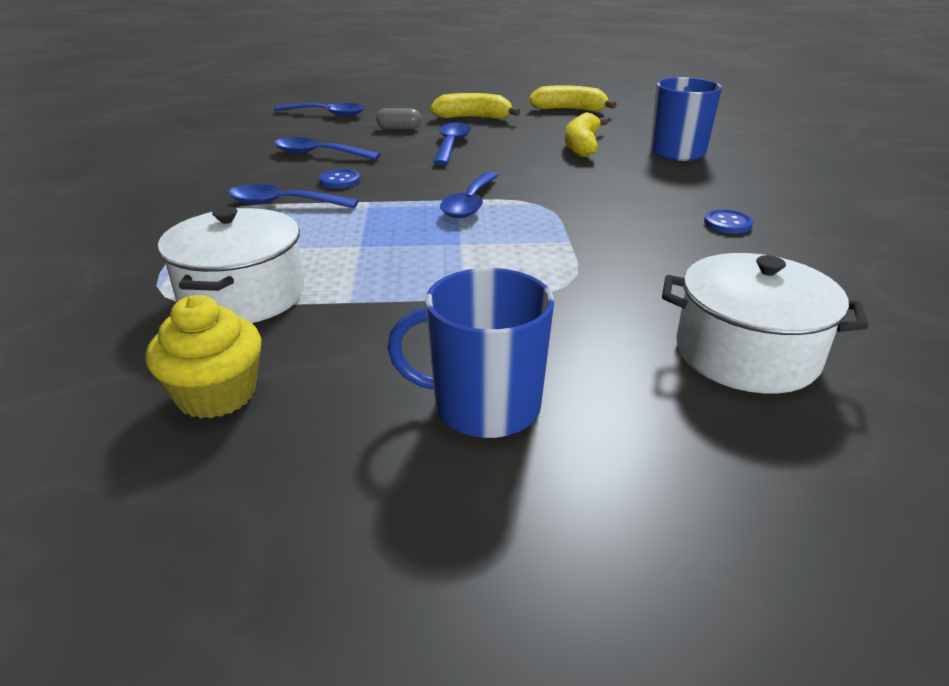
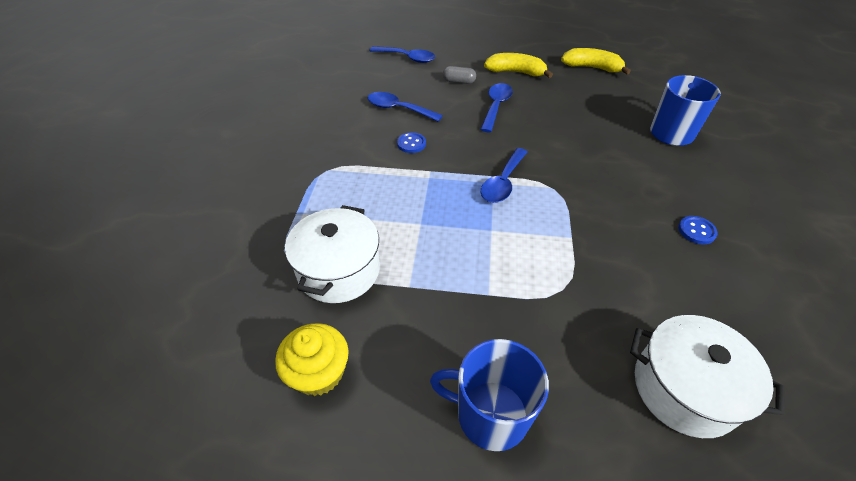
camera: 10 degrees right, 15 degrees up
(284, 204) = (371, 167): blue spoon -> none
(582, 146) = (596, 117): yellow banana -> none

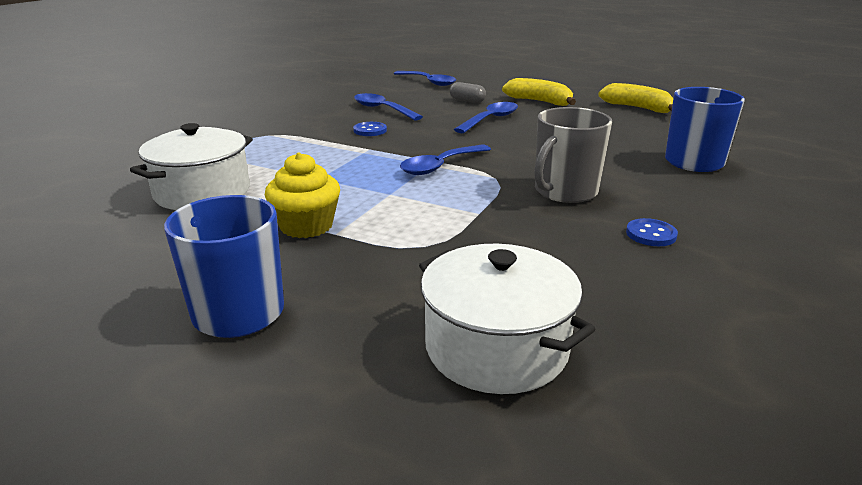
camera: 20 degrees right, 20 degrees down
(319, 372) = (104, 248): yellow cupcake -> yellow cupcake (306, 226)
(611, 193) = (564, 191): none -> grey mug

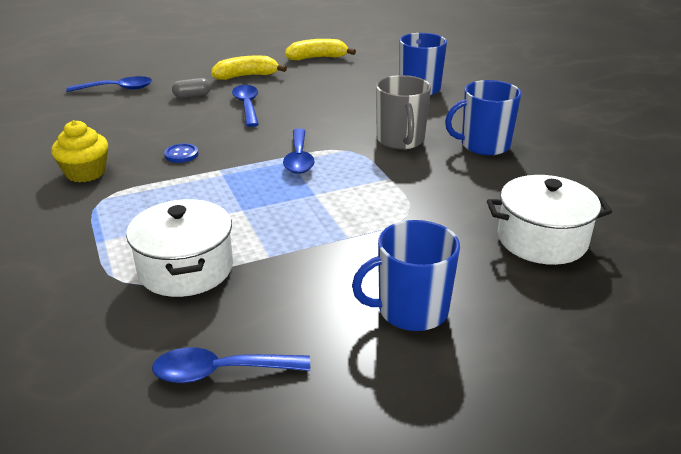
camera: 50 degrees left, 5 degrees up
(306, 226) = (320, 244): yellow cupcake -> yellow cupcake (85, 173)
(382, 109) = (143, 131): blue spoon -> blue spoon (220, 372)
(651, 234) = (484, 145): blue button -> blue mug

